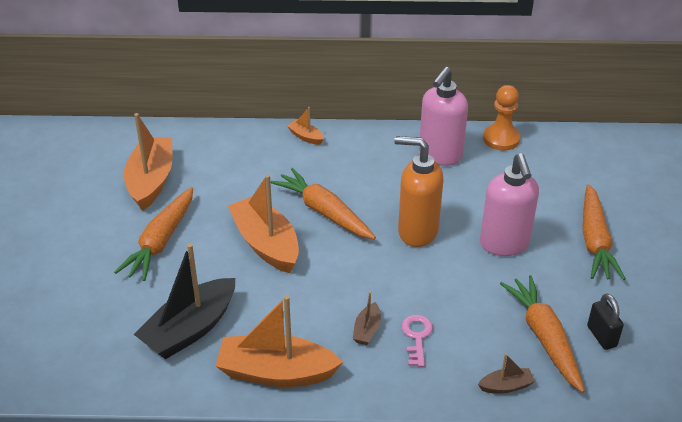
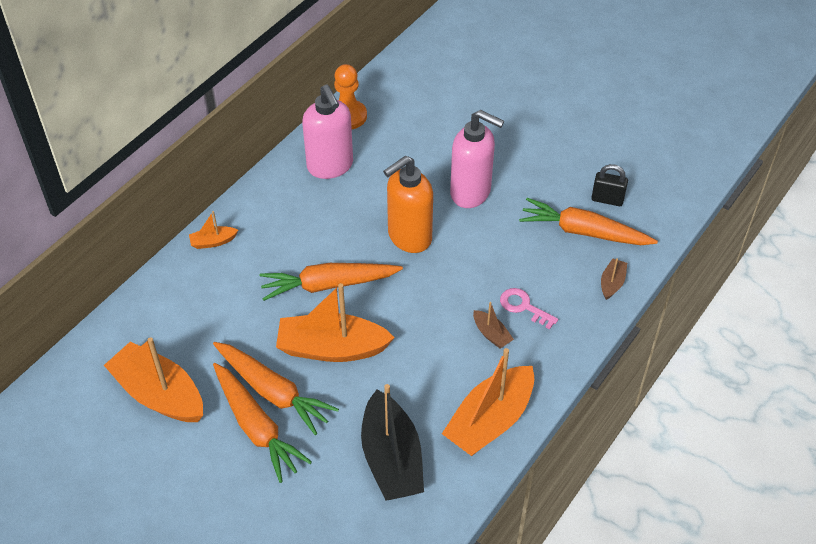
camera: 55 degrees left, 10 degrees up
(595, 241) = (513, 140): orange carrot -> orange carrot (273, 392)

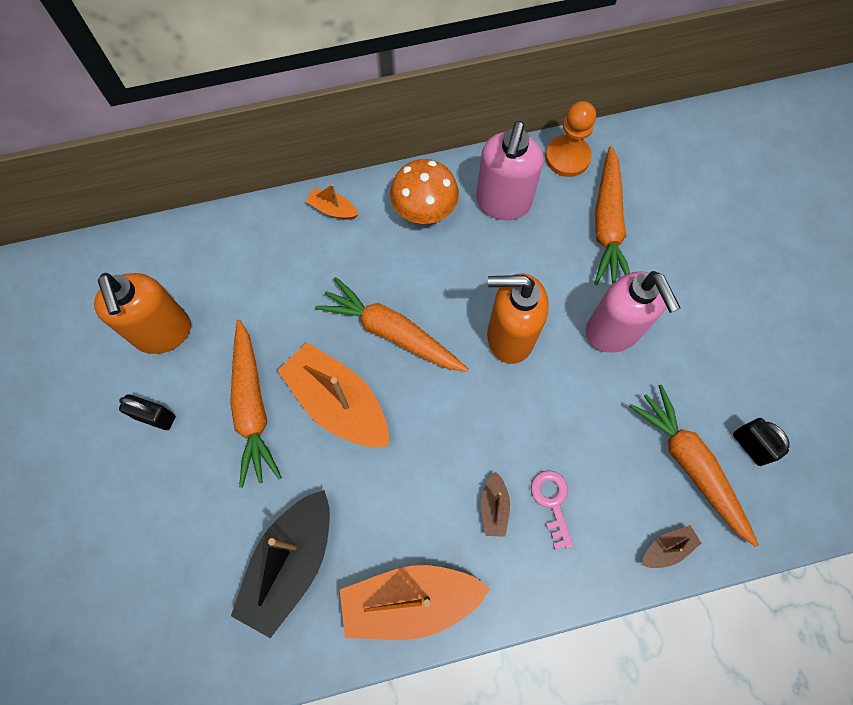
camera: 40 degrees right, 20 degrees up
(159, 394) = (163, 333): orange boat -> orange soap dispenser
(206, 447) = (155, 417): none -> black padlock
(257, 427) = (210, 432): orange carrot -> orange carrot (607, 225)
(281, 203) = (424, 211): none -> orange mushroom

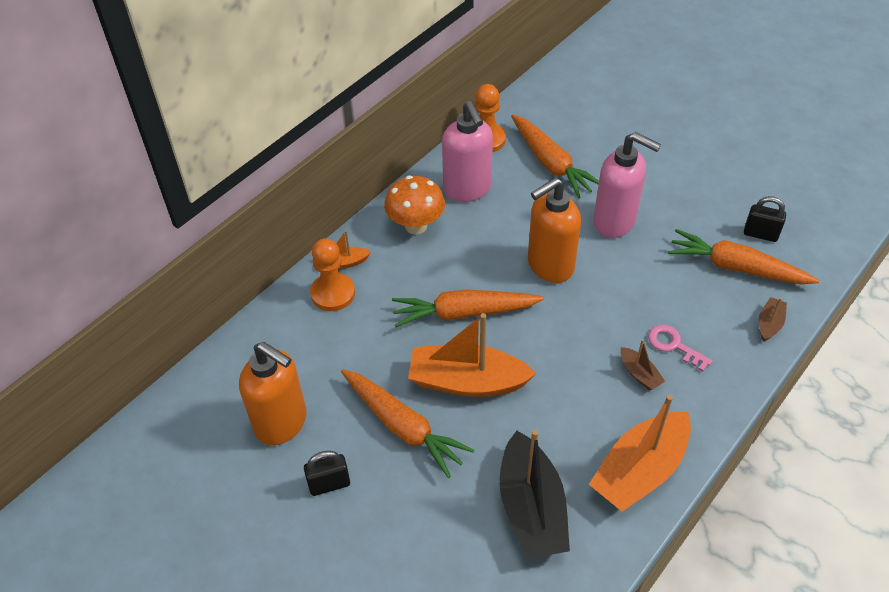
camera: 35 degrees left, 20 degrees down
(299, 234) = (333, 293): none -> orange pawn

